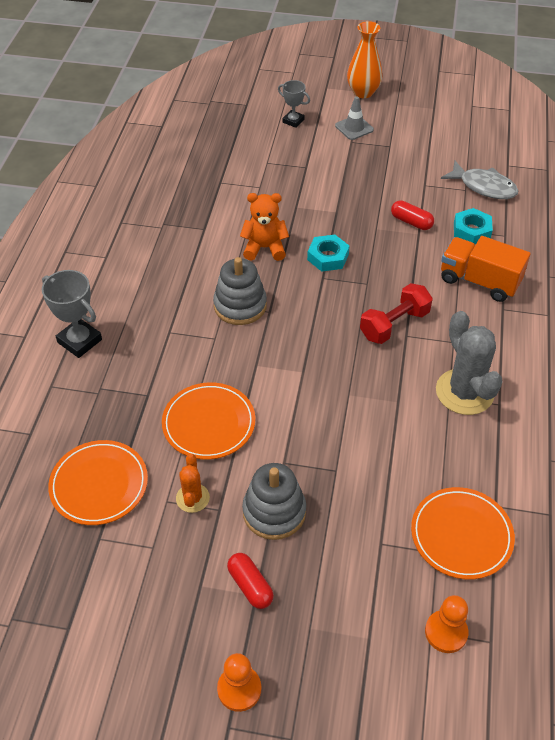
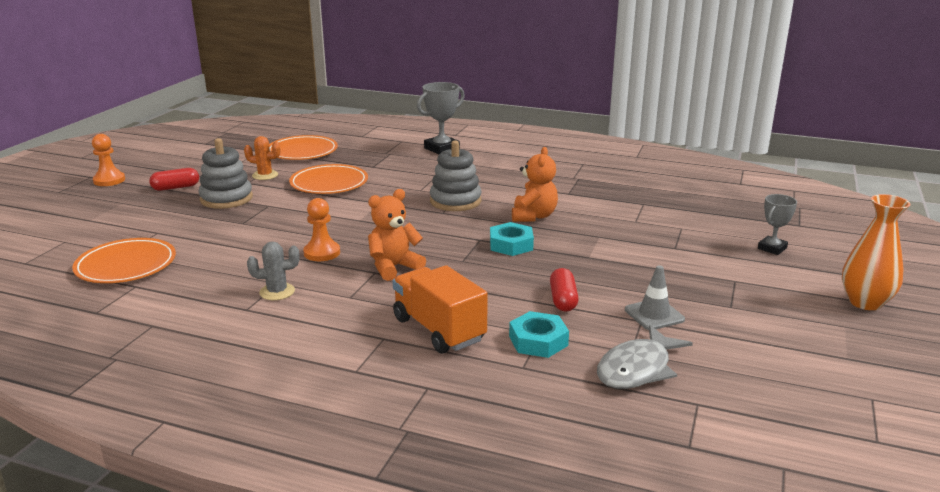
camera: 100 degrees right, 25 degrees down
(354, 128) = (768, 285): grey traffic cone -> grey traffic cone (654, 315)
(394, 324) = (394, 267): red dumbbell -> orange teddy bear
(411, 222) = (563, 300): red capsule -> red capsule turned 45 degrees counterclockwise
(446, 632) = (56, 246): orange pawn -> orange pawn (322, 253)
(464, 392) = (277, 292): grey cactus -> grey cactus, size x0.53
(479, 281) = (438, 329): orange truck -> orange truck turned 75 degrees counterclockwise

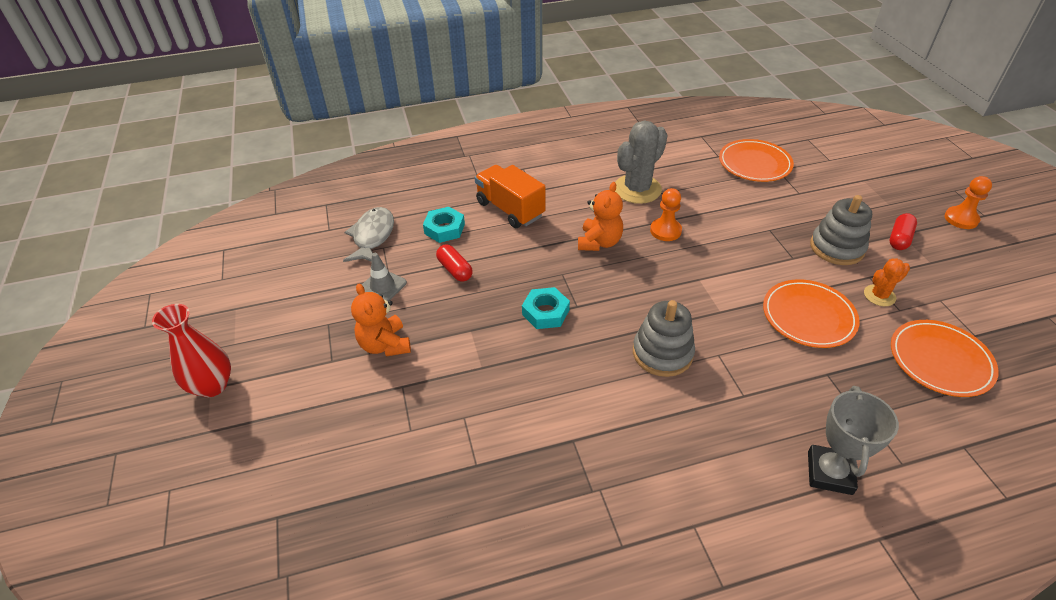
camera: 145 degrees right, 20 degrees up
(277, 292) = (637, 189): grey cactus -> grey cactus, size x1.88
(438, 329) = (510, 209): orange truck -> orange truck turned 150 degrees counterclockwise
(533, 216) = (566, 368): orange teddy bear -> orange teddy bear (385, 345)
(772, 248) = (304, 438): grey trophy -> none
(865, 302) = (212, 385): orange vase -> red vase

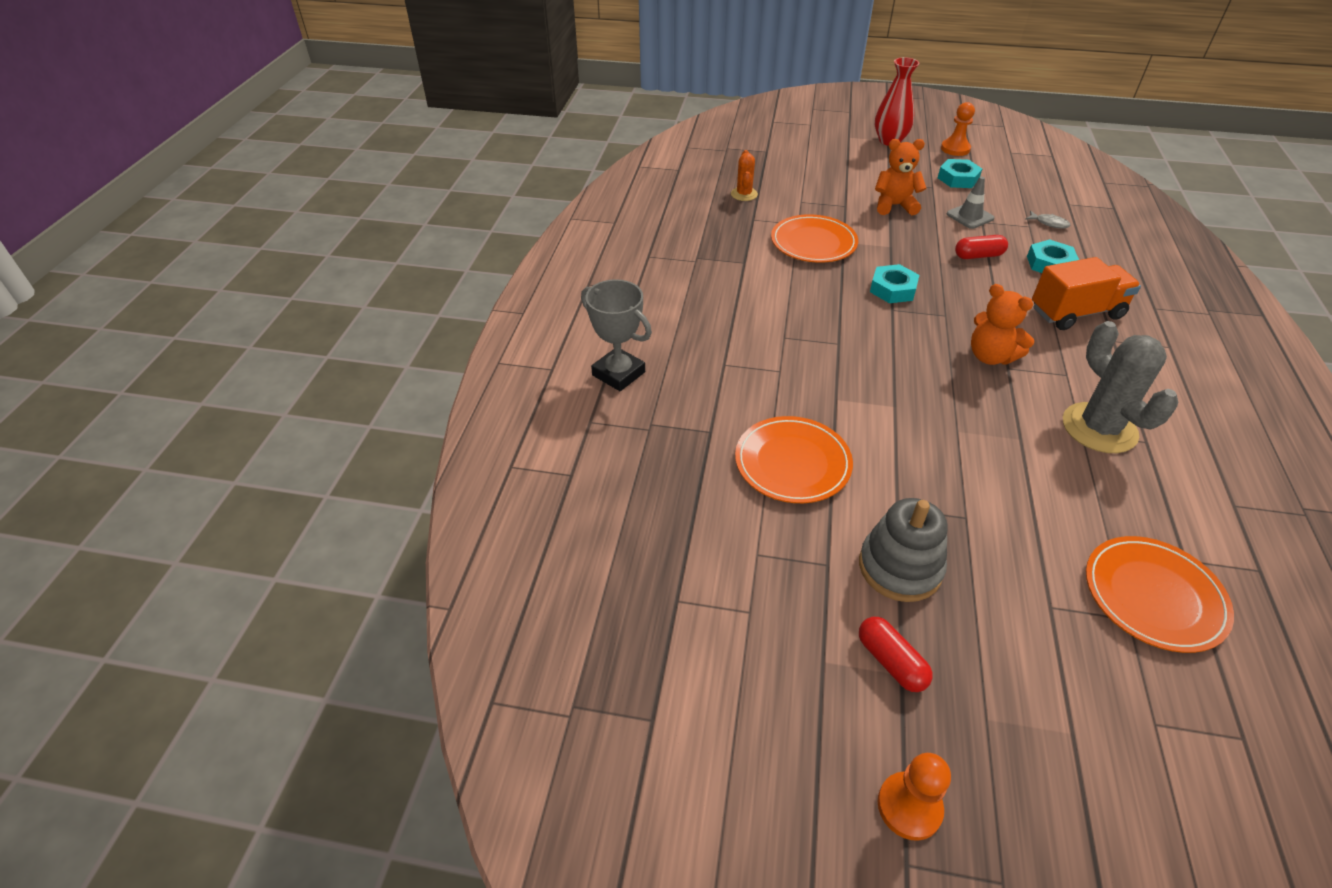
camera: 115 degrees right, 0 degrees up
(301, 308) = (958, 178): none -> turquoise nut
(372, 236) = (1049, 223): grey fish -> grey fish, size x0.49
(662, 353) = (802, 337): grey stacking toy -> none
(665, 231) = (996, 416): orange pawn -> orange pawn (955, 149)
(879, 295) = (790, 550): orange cactus -> orange cactus (744, 194)
(940, 360) = (667, 534): orange plate -> orange plate (813, 243)

